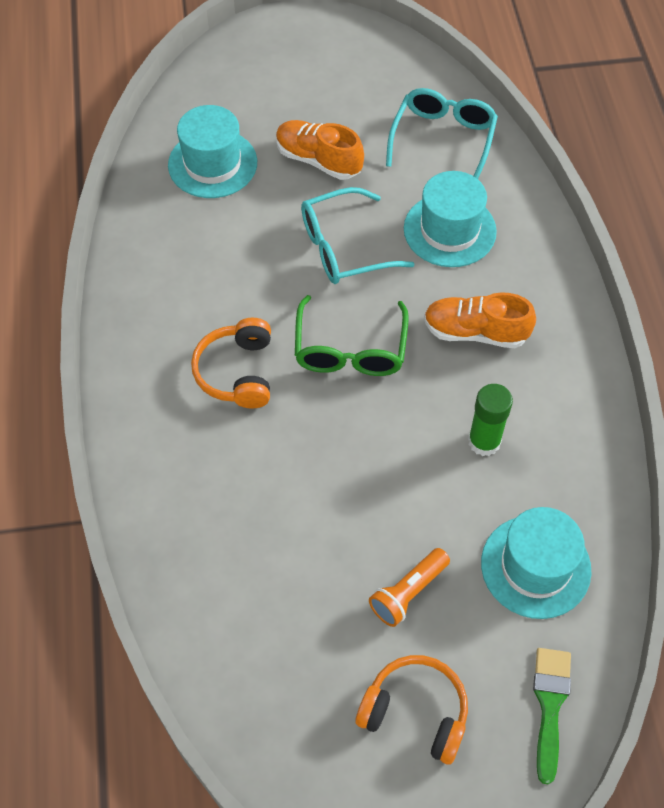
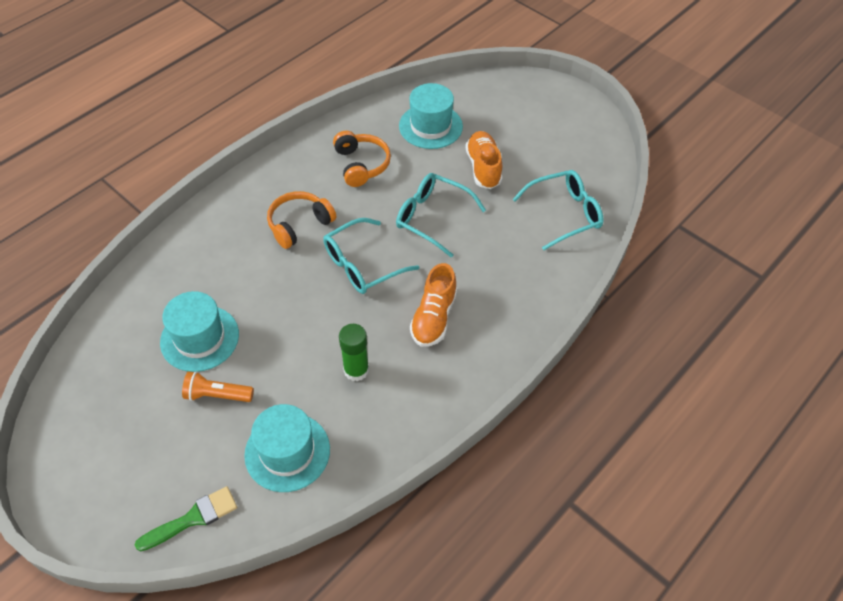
camera: 50 degrees right, 5 degrees down
(350, 349) = (362, 265): green glasses -> turquoise glasses
(415, 712) = (139, 447): orange headphones -> orange headphones (361, 165)
(449, 230) = (498, 259): turquoise hat -> turquoise hat (200, 338)
(475, 332) = (433, 317): orange shoe -> orange shoe turned 135 degrees counterclockwise

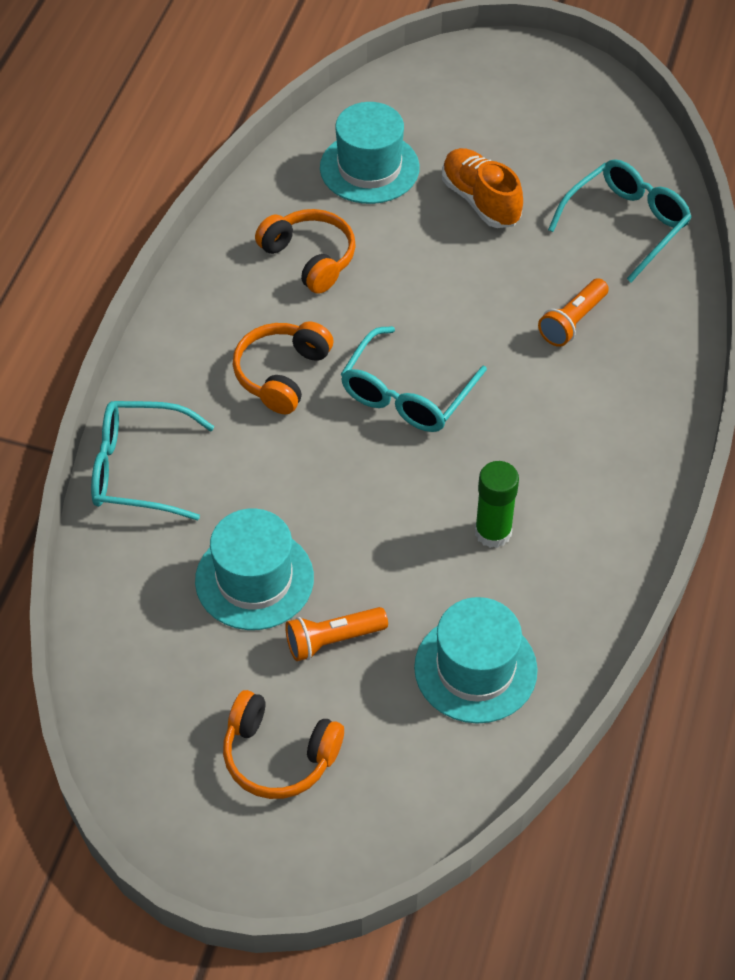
camera: 25 degrees left, 0 degrees up
(137, 452) = (279, 755): none -> orange headphones
(193, 518) = (413, 799): green brush -> none
(432, 218) = (457, 295): turquoise glasses -> turquoise glasses (139, 469)
(433, 317) = (547, 425): orange shoe -> none
(492, 260) = (572, 322): none -> orange flashlight

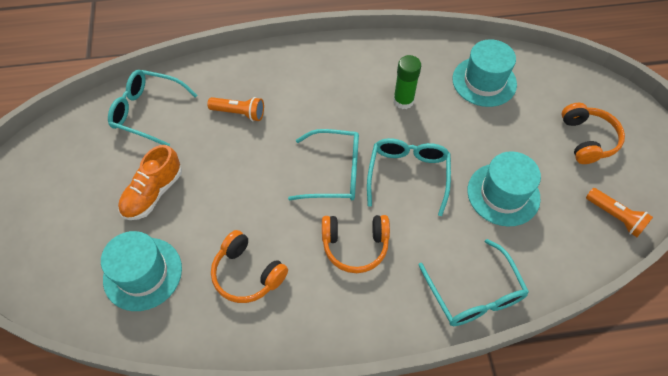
camera: 115 degrees left, 5 degrees up
(310, 258) = (247, 274): orange headphones -> orange headphones turned 75 degrees counterclockwise
(333, 640) = (512, 143): orange flashlight -> orange flashlight (615, 217)
(353, 477) = (408, 175): none -> turquoise glasses

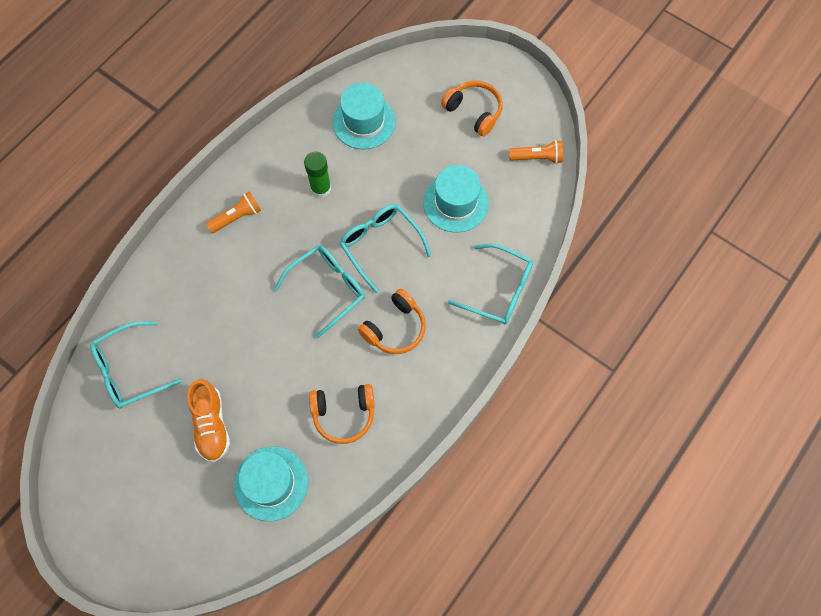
camera: 45 degrees left, 10 degrees up
(239, 113) = (206, 306): orange flashlight -> orange flashlight (237, 217)

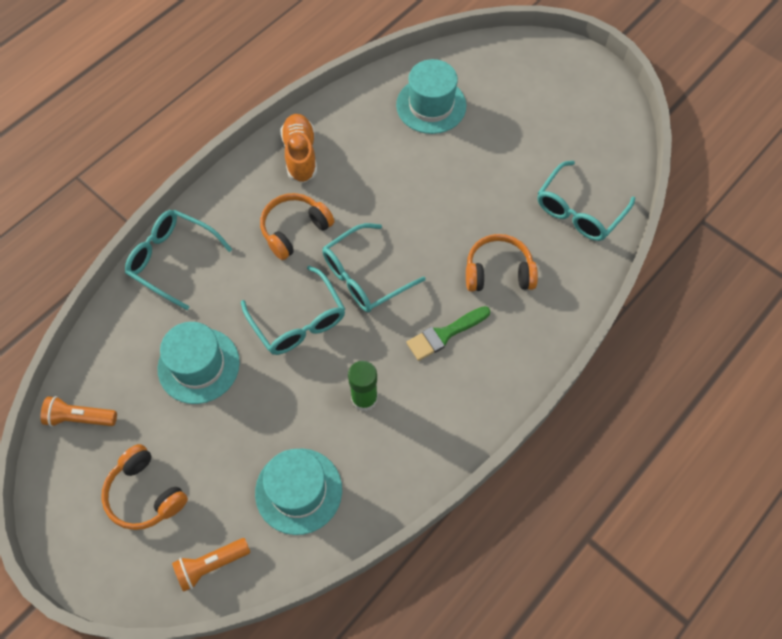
camera: 175 degrees left, 5 degrees down
(130, 370) = (579, 210): turquoise glasses -> turquoise glasses turned 150 degrees clockwise
(211, 424) = (490, 156): orange shoe -> orange shoe (300, 155)
(237, 217) = (470, 369): orange flashlight -> orange flashlight (211, 565)
(257, 243) = (444, 334): none -> green brush
(344, 414) = (357, 155): orange headphones -> orange headphones (498, 272)

